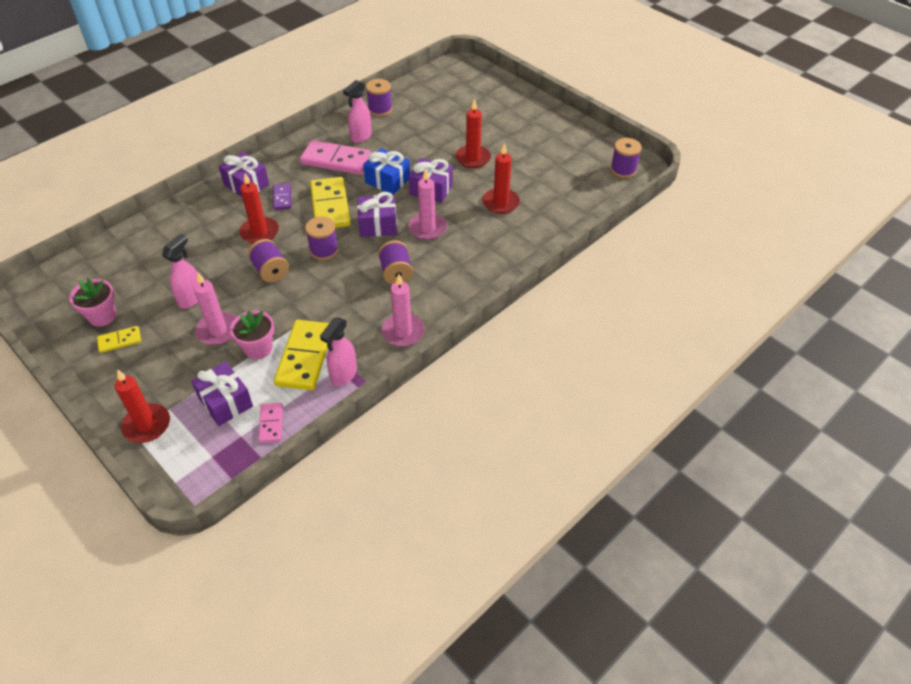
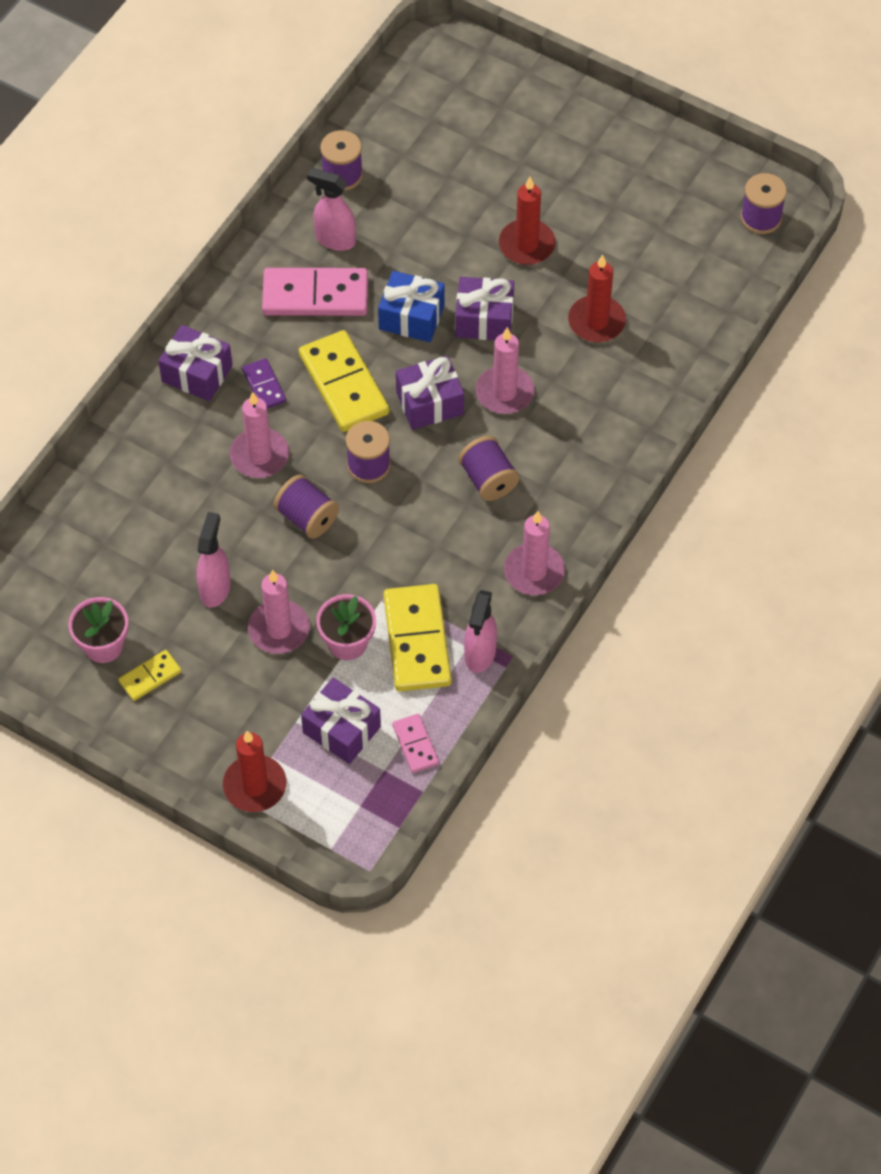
camera: 15 degrees left, 10 degrees up
(260, 232) = (259, 456): red candle -> pink candle
(361, 137) = (334, 239): pink spray bottle -> pink spray bottle turned 90 degrees clockwise

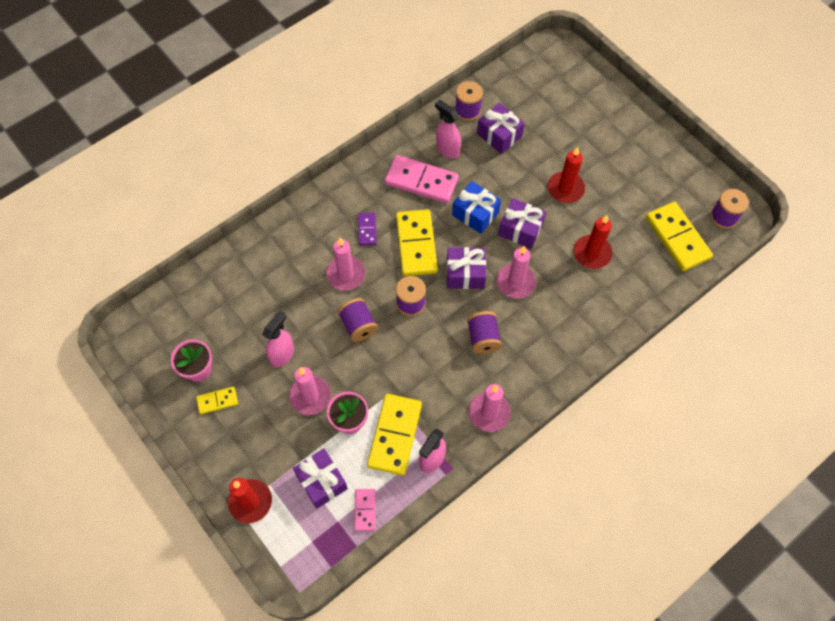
camera: 20 degrees right, 5 degrees up
(197, 373) = (329, 209): purple gift -> purple gift (499, 135)
(706, 265) = (677, 238): none -> yellow domino

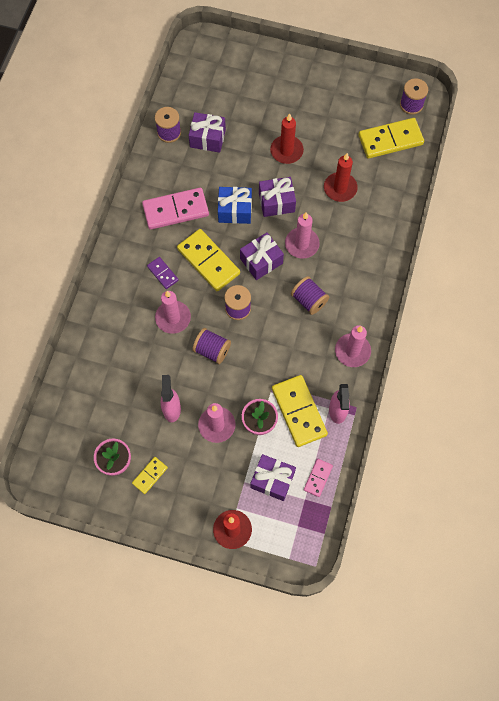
camera: 35 degrees left, 5 degrees up
(365, 510) = (318, 478): pink domino -> pink domino turned 60 degrees clockwise
(447, 149) = (176, 173): pink spray bottle -> none
(677, 238) = (390, 140): yellow domino -> yellow domino turned 45 degrees counterclockwise

